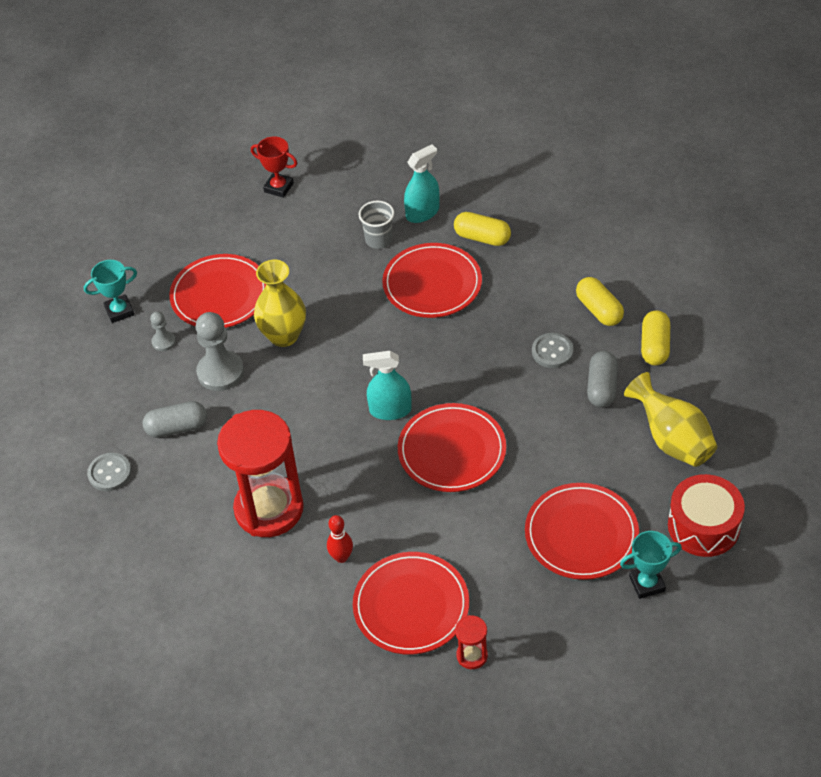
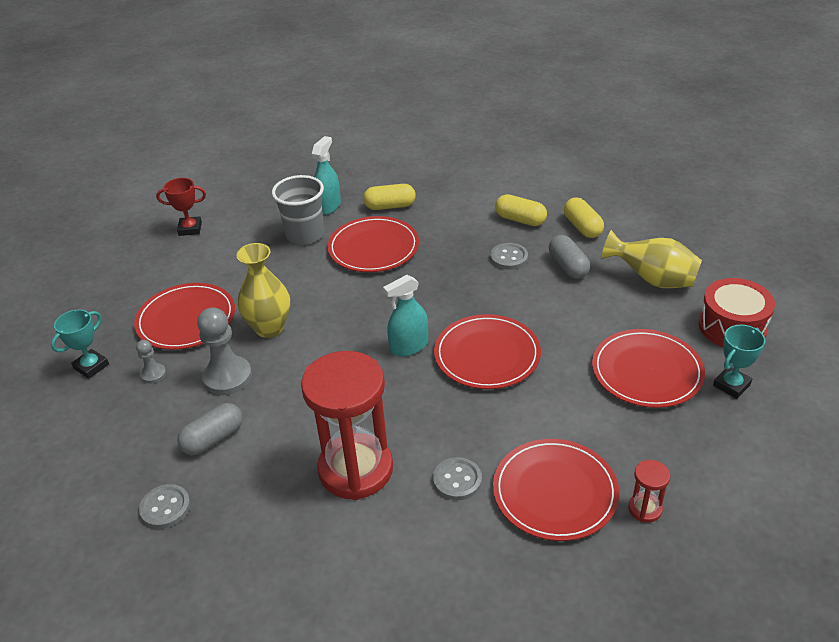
camera: 30 degrees left, 10 degrees down
(341, 557) = (457, 480): red bowling pin -> grey button
(378, 240) = (305, 235): grey cup -> grey cup, size x1.54

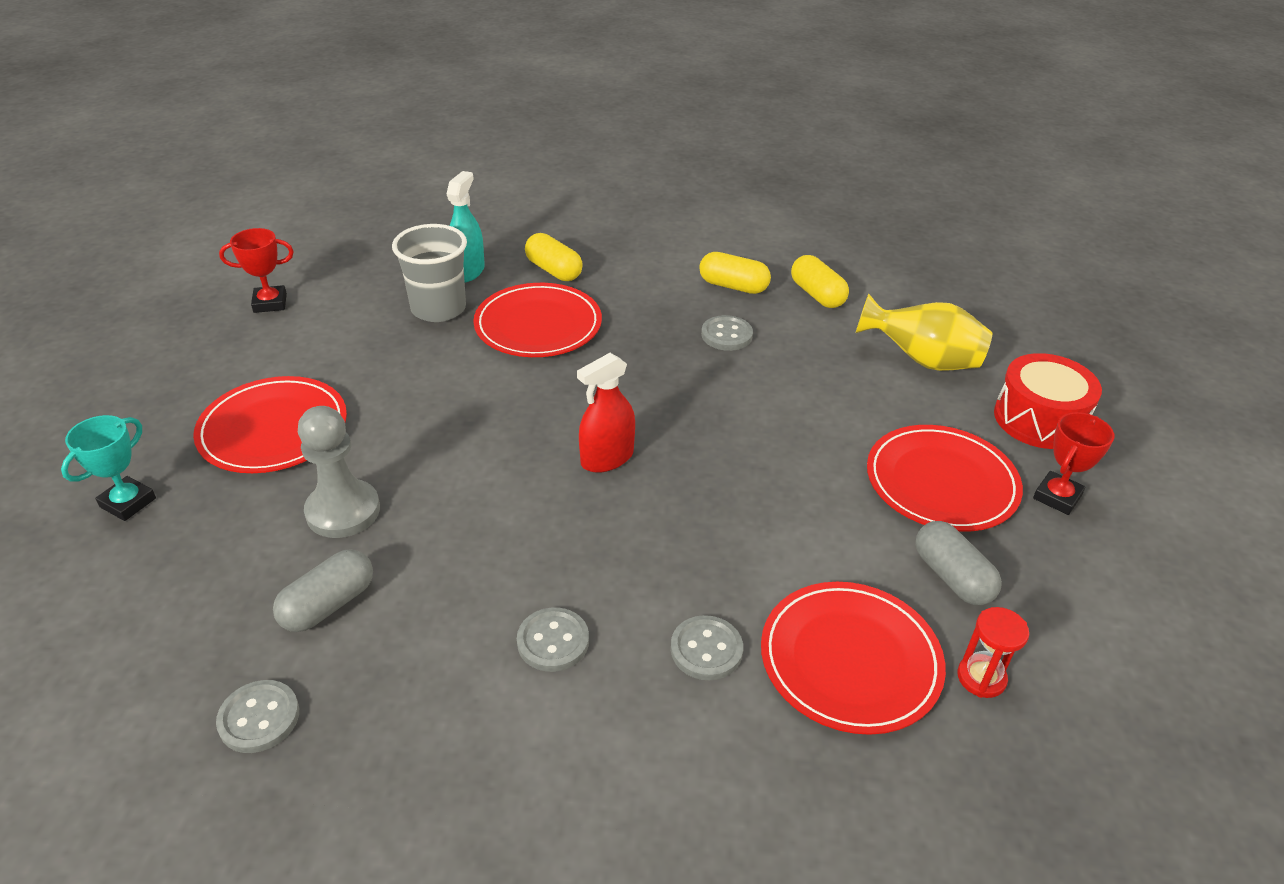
camera: 10 degrees left, 0 degrees up
(153, 374) = (227, 511): grey pawn -> none
(269, 328) = (400, 438): yellow vase -> none
(356, 469) = (553, 641): red hourglass -> grey button
(390, 206) = (554, 270): yellow capsule -> yellow capsule turned 60 degrees clockwise
(409, 346) = (607, 458): turquoise spray bottle -> red spray bottle
(487, 355) = (719, 466): red plate -> none
(568, 266) = (808, 345): grey capsule -> grey capsule (952, 577)
(731, 385) = (1057, 497): turquoise trophy -> red trophy

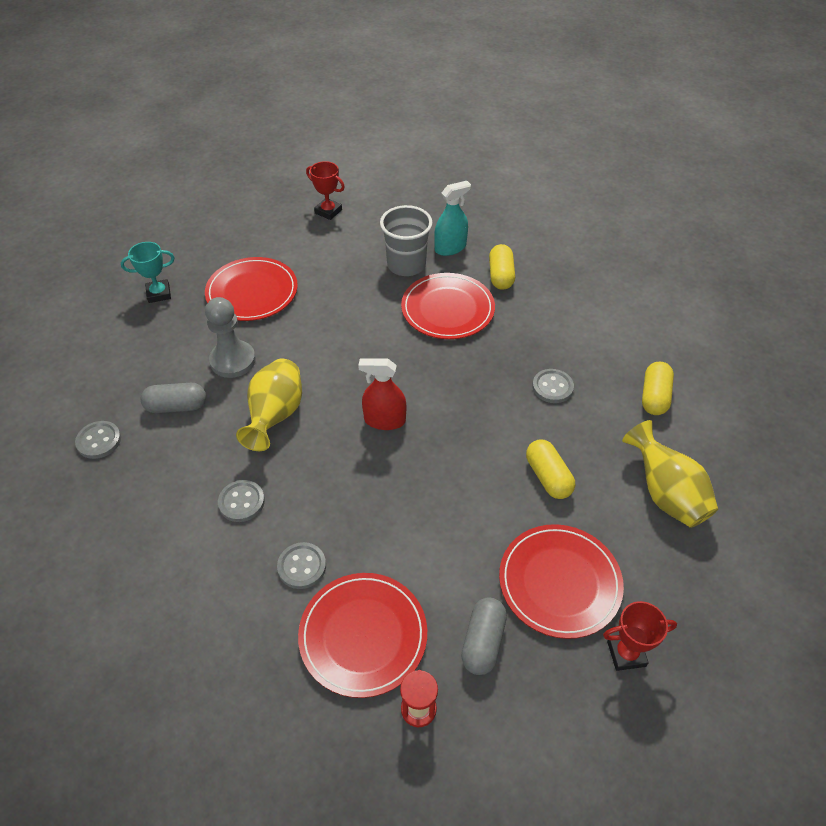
camera: 45 degrees right, 10 degrees up
(477, 531) = (276, 416): none -> yellow vase
(733, 286) = (602, 354): yellow capsule -> yellow capsule (548, 477)
(1039, 419) = (693, 595): red drum -> none

